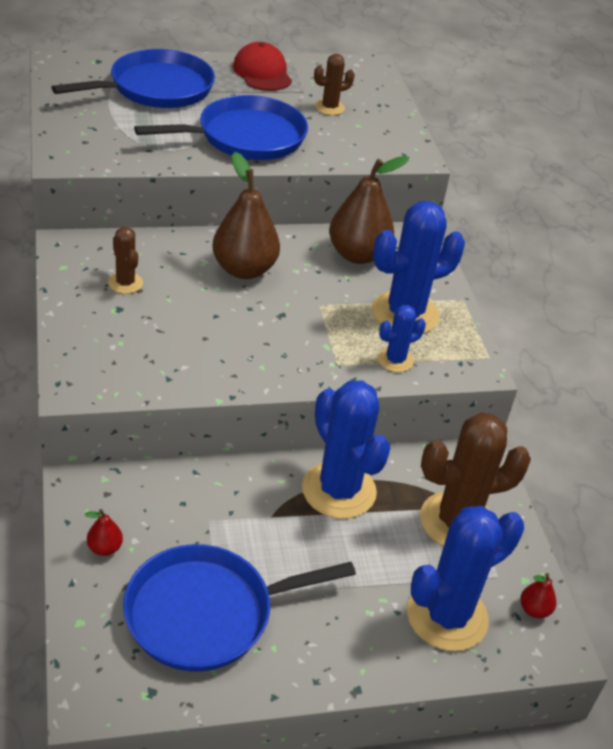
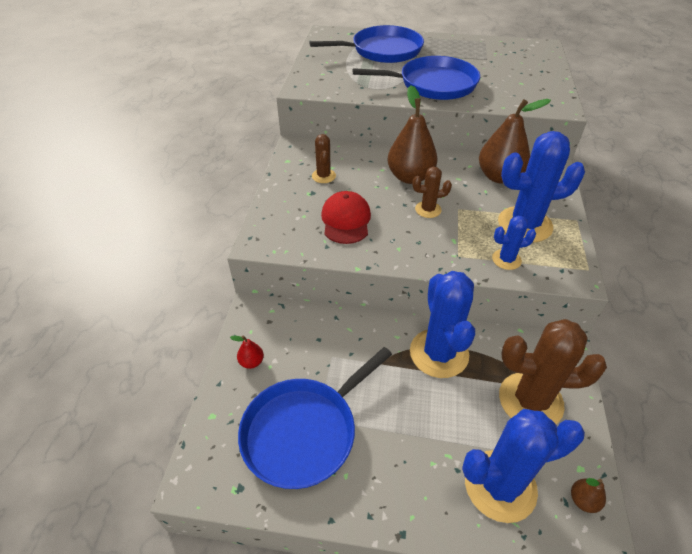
camera: 25 degrees right, 5 degrees up
(206, 613) = (304, 432): blue pan -> blue pan turned 45 degrees counterclockwise
(262, 73) = (460, 46): red cap -> red cap (346, 220)
(329, 108) = (502, 70): brown cactus -> brown cactus (428, 209)
(534, 610) = (583, 500): red pear -> brown pear

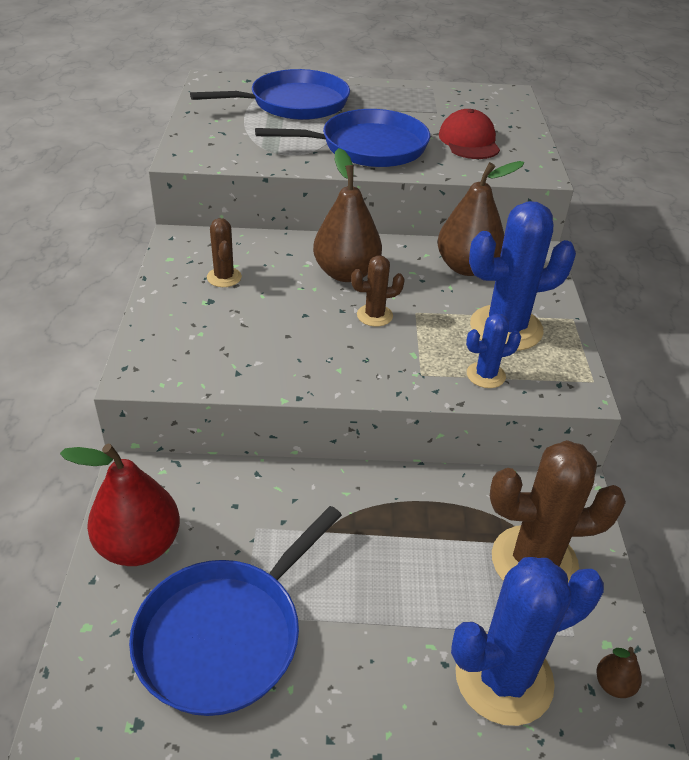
camera: 10 degrees left, 5 degrees down
(251, 362) = (139, 545): red pear -> red pear, size x2.28
(346, 220) = (261, 336): red cap -> red cap (469, 141)
(439, 353) = (406, 510): blue cactus -> none

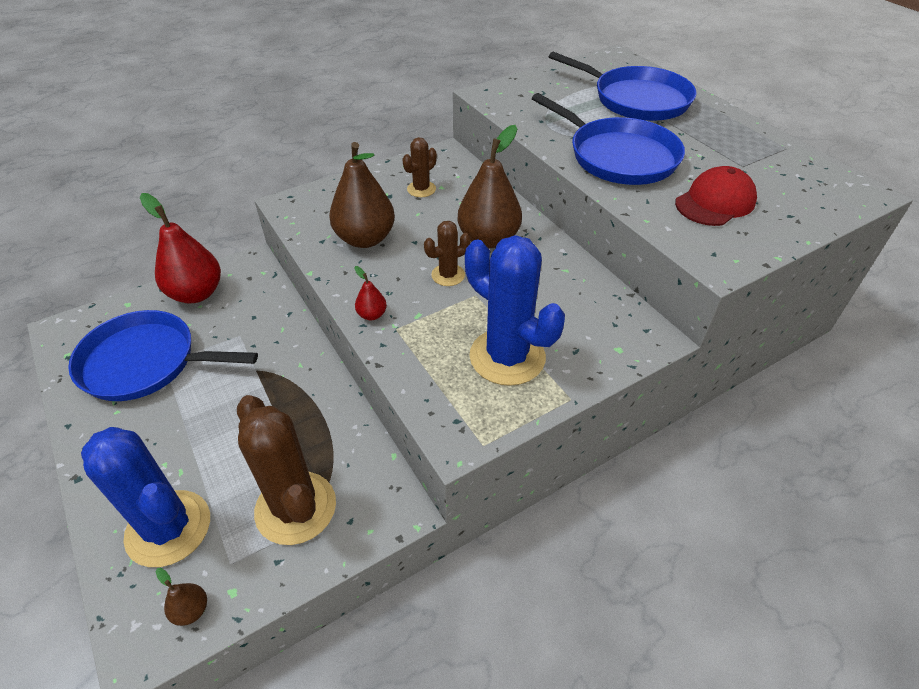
camera: 60 degrees right, 5 degrees up
(374, 315) = (448, 275): brown cactus -> brown cactus turned 75 degrees counterclockwise
(389, 381) = (372, 315): none -> red pear
(467, 267) = (574, 300): brown pear -> brown pear (365, 239)
(486, 375) = (427, 367): blue cactus -> none

